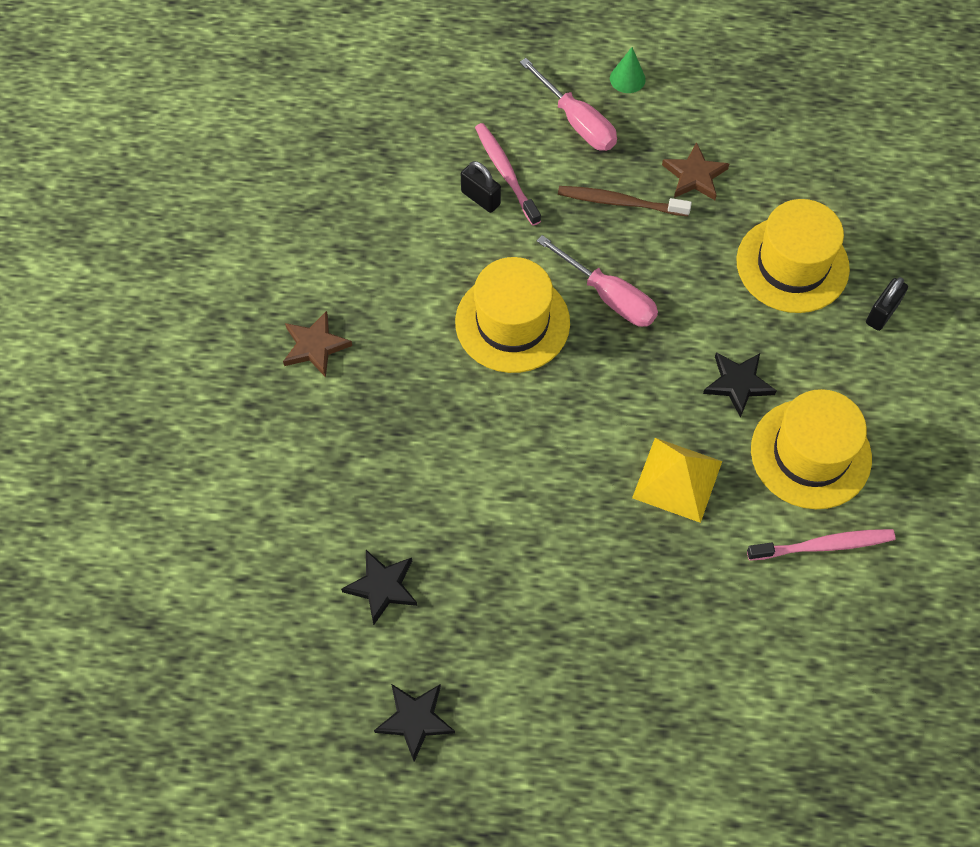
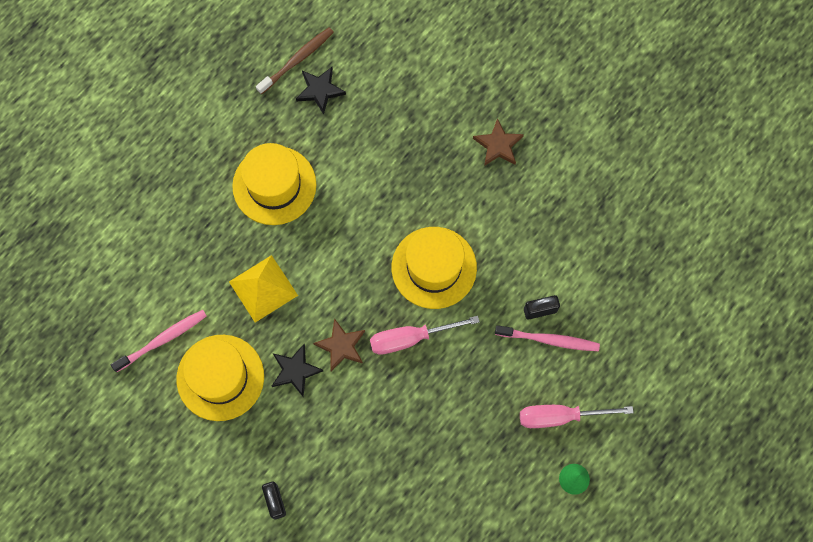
camera: 125 degrees right, 10 degrees up
(415, 720) = (236, 62): black star -> none
(619, 202) = (476, 397): brown toothbrush -> brown toothbrush (297, 60)
(694, 176) = (462, 462): brown star -> brown star (341, 346)
(792, 264) = (350, 472): yellow hat -> yellow hat (274, 185)
(824, 545) = (163, 339): pink toothbrush -> pink toothbrush turned 150 degrees counterclockwise

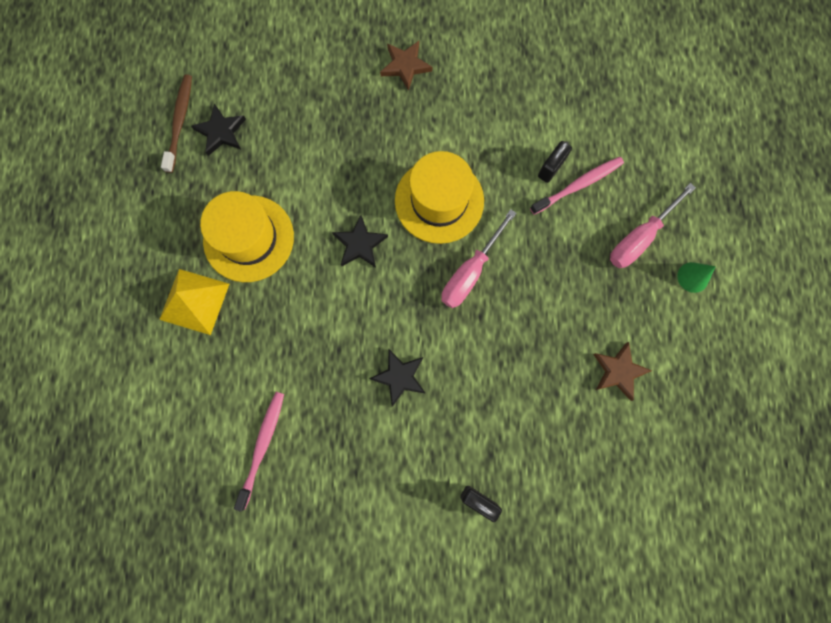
camera: 40 degrees left, 5 degrees up
(220, 377) = (341, 436): yellow hat -> none
(263, 288) = (313, 331): yellow pyramid -> yellow pyramid (194, 301)
(341, 346) = (420, 325): brown star -> brown star (618, 371)
(349, 253) = (360, 244): none -> black star

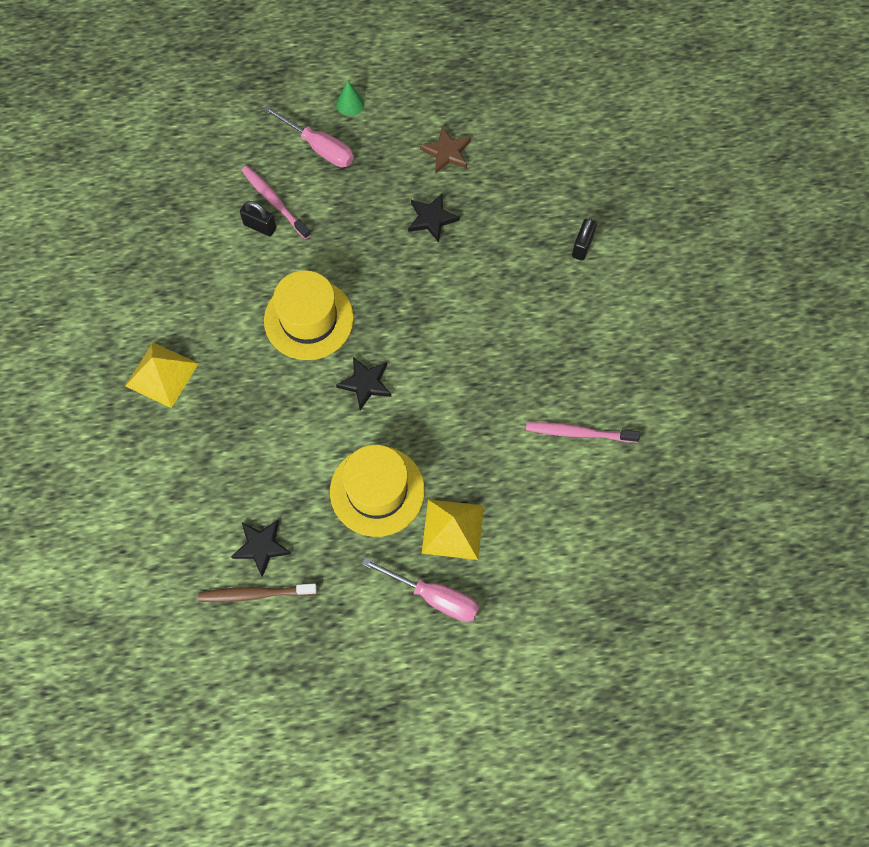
camera: 100 degrees left, 10 degrees down
(399, 377) = (488, 326): black star -> black star (431, 219)
(405, 66) = (161, 374): brown star -> yellow pyramid
(470, 272) = (377, 281): pink screwdriver -> pink screwdriver (434, 597)

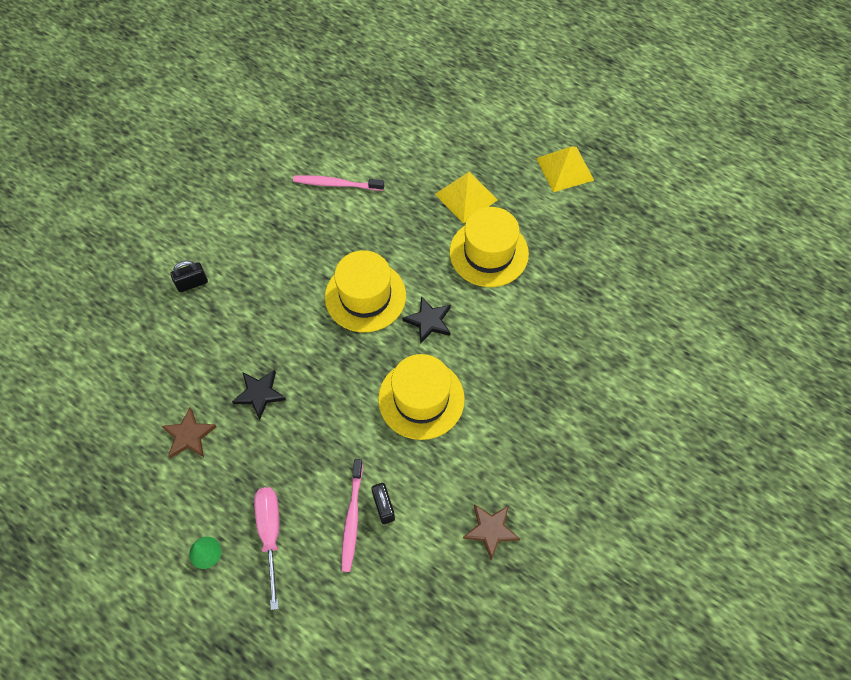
camera: 135 degrees left, 5 degrees down
(161, 374) = (562, 452): yellow pyramid -> yellow pyramid (565, 169)
(168, 276) = (491, 530): none -> brown star
(254, 594) = (620, 259): brown toothbrush -> none
(261, 547) = (592, 281): black star -> none
(434, 597) = (514, 174): pink screwdriver -> none
(438, 358) = (365, 296): none -> yellow hat
(578, 433) = (336, 184): pink toothbrush -> pink toothbrush turned 135 degrees clockwise

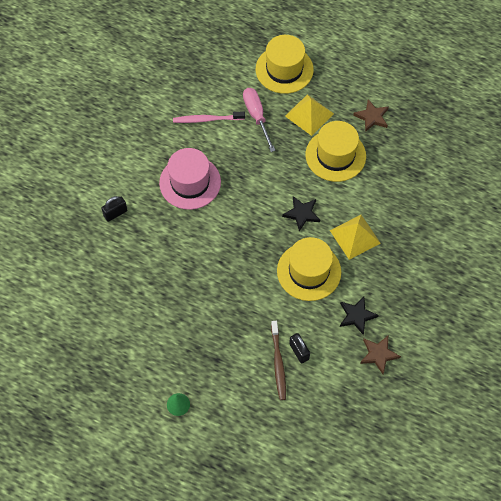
camera: 10 degrees left, 0 degrees up
(189, 435) = (144, 325): brown star -> brown star (372, 117)
(259, 394) = (188, 287): black star -> black star (357, 316)
(270, 534) = (222, 384): pink screwdriver -> pink screwdriver (256, 116)
(295, 259) = (190, 182): none -> pink hat
(352, 519) = (278, 363): pink toothbrush -> brown toothbrush
(365, 296) = (250, 202): yellow hat -> yellow hat (284, 69)
(565, 169) = (380, 81): yellow pyramid -> yellow pyramid (355, 236)

